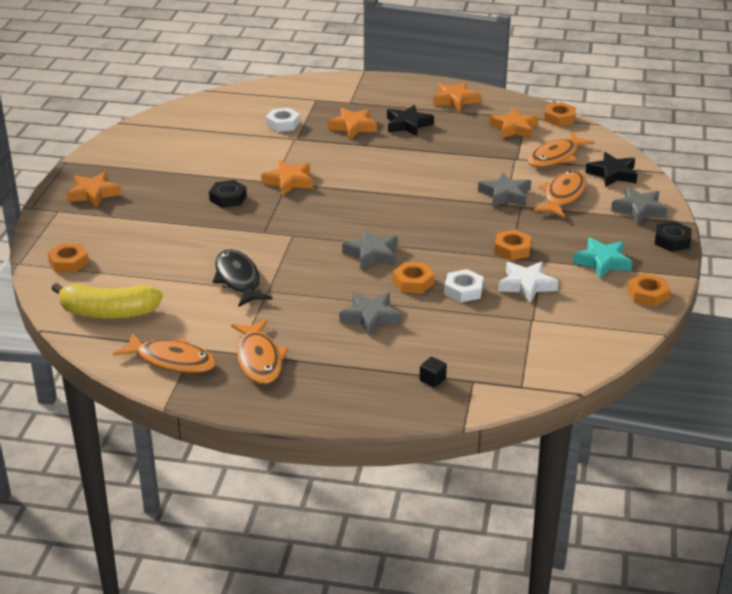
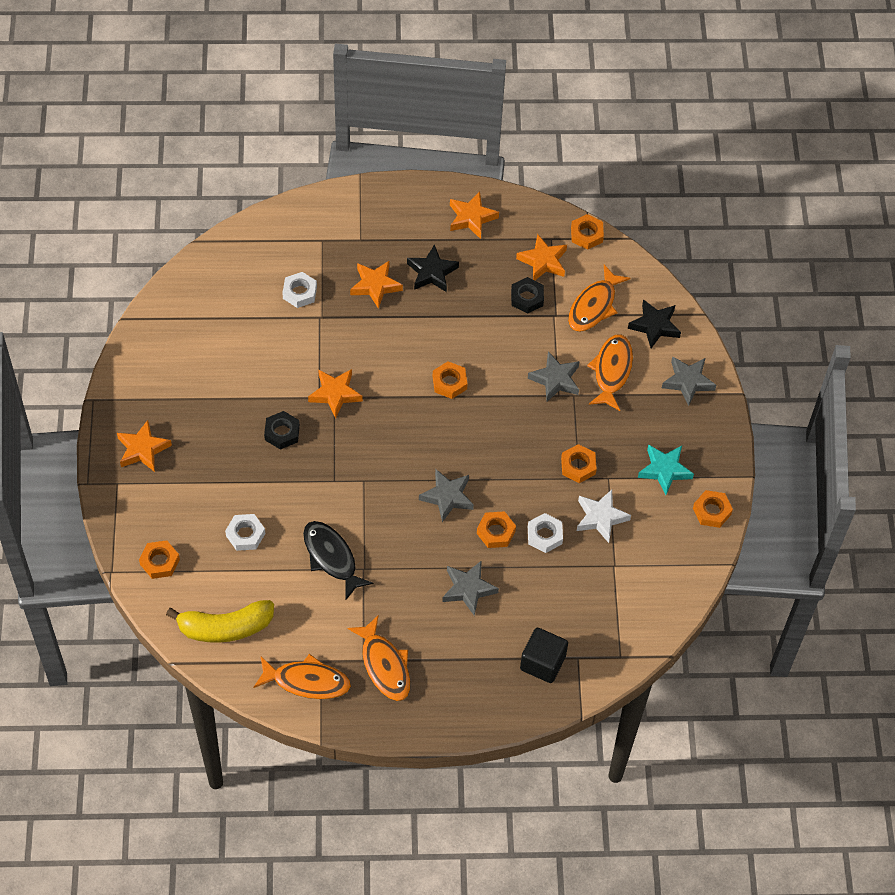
camera: 15 degrees left, 25 degrees up
(161, 255) = (245, 534): none -> white nut
(401, 186) = (449, 382): none -> orange nut
(432, 380) = (542, 663): black cube -> black cube, size x2.04
(672, 241) = (724, 426): black nut -> black nut (527, 298)

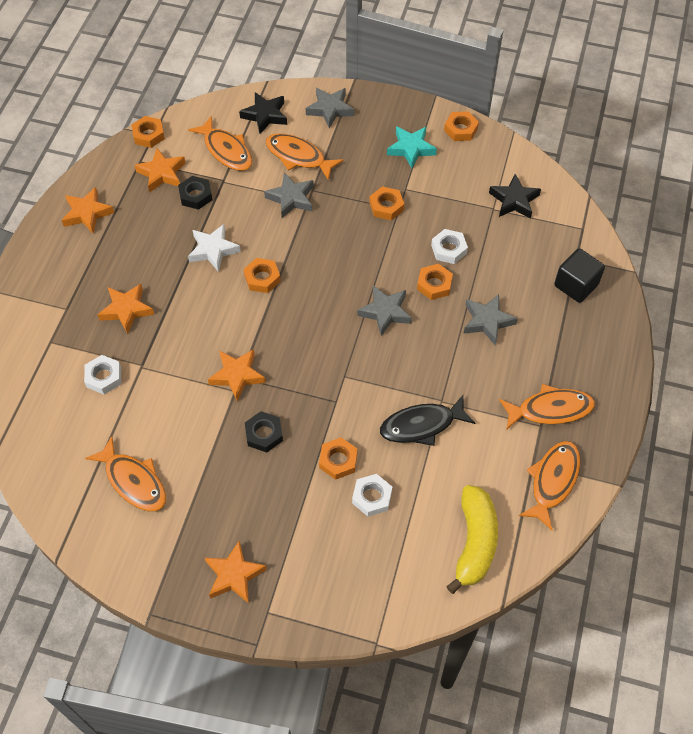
camera: 70 degrees left, 0 degrees up
(160, 562) = (379, 589): orange nut -> orange nut (338, 460)
(206, 349) = (133, 481): none -> orange fish
(432, 272) = (133, 260): black star -> black star (514, 200)
(601, 518) = (443, 205): white star -> white star (213, 250)

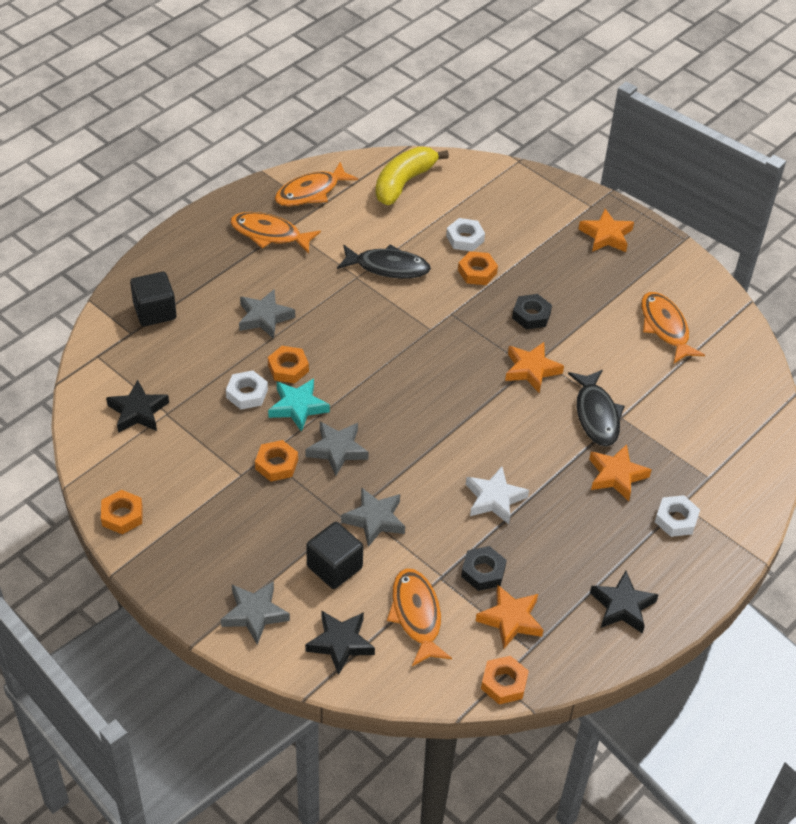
camera: 155 degrees left, 10 degrees down
(87, 213) = (622, 606): orange star -> black star
(104, 377) = (663, 421): white nut -> white nut (676, 519)
(163, 357) = (596, 415): none -> black fish
(262, 278) = (457, 447): orange nut -> none
(298, 157) = (334, 567): orange fish -> black cube
(385, 312) = (354, 364): grey star -> grey star (337, 450)
(411, 149) = (198, 518): turquoise star -> turquoise star (298, 407)

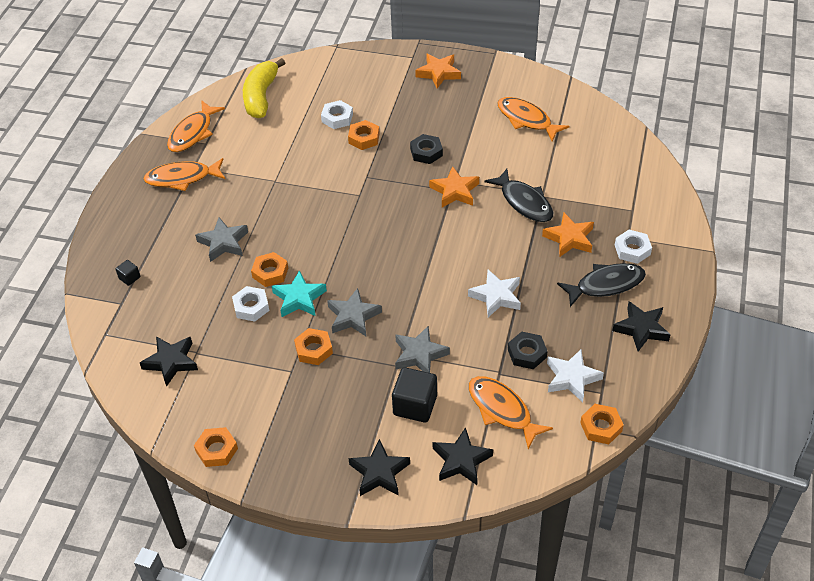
camera: 25 degrees left, 0 degrees up
(155, 311) = (129, 278): black cube -> black cube, size x0.49
(255, 614) = (379, 472): grey star -> black star
(388, 267) = (293, 163): black fish -> black fish (605, 285)
(511, 619) = (572, 378): orange star -> white star

